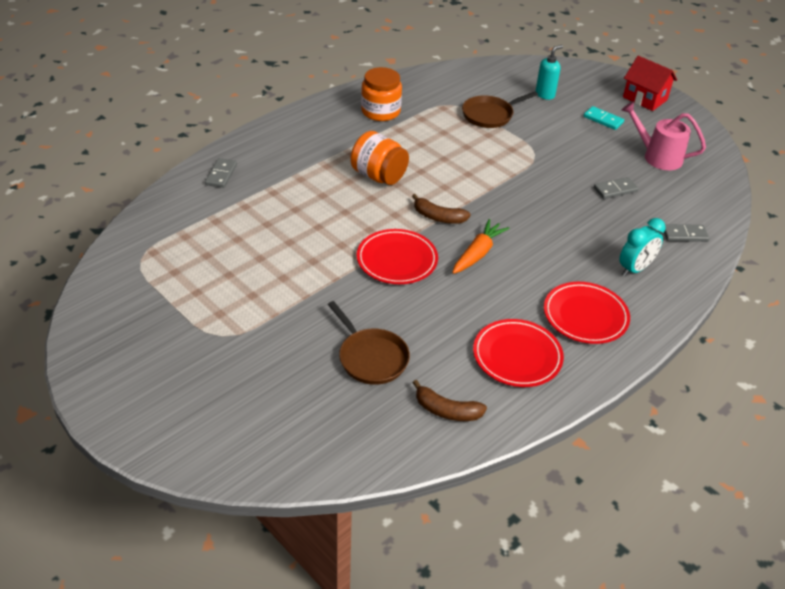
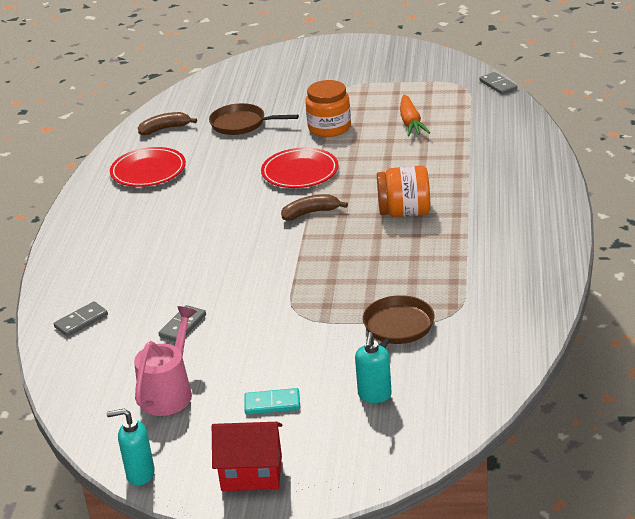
camera: 145 degrees right, 10 degrees down
(221, 175) = (517, 145): grey domino -> grey domino (498, 85)
(380, 111) = (501, 264): orange jar -> orange jar (329, 127)
(478, 253) = (246, 208): orange carrot -> orange carrot (410, 123)
(585, 316) = (121, 215): red plate -> none
(635, 269) = (107, 267): turquoise clock -> none
(657, 156) = (169, 392): pink watering can -> pink watering can turned 60 degrees counterclockwise
(705, 128) = (140, 474): none -> turquoise soap dispenser

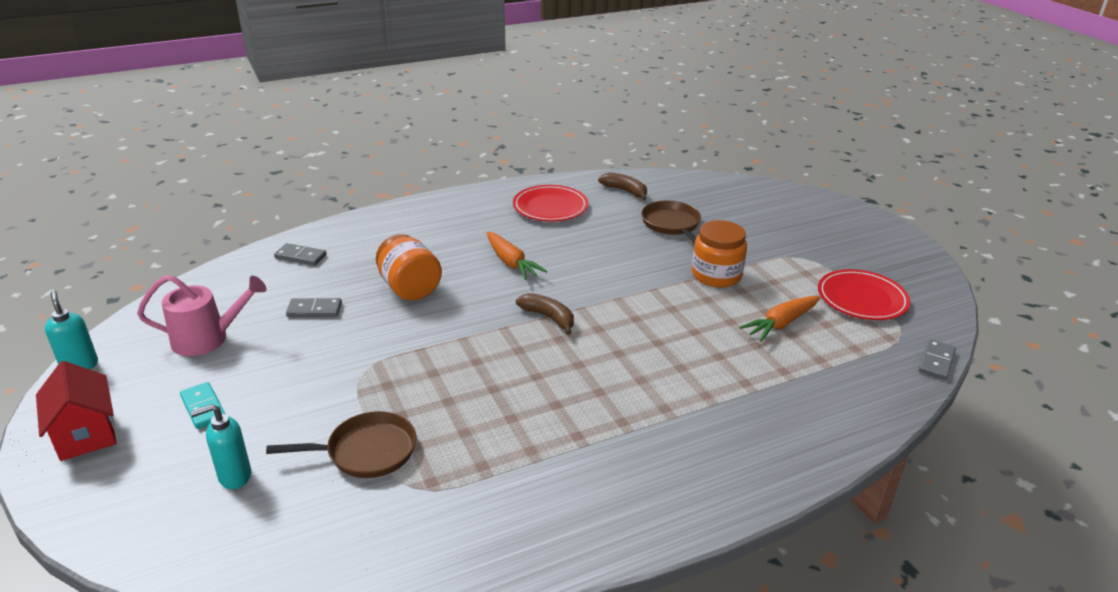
camera: 55 degrees right, 0 degrees up
(216, 211) = (511, 263): none -> orange carrot
(300, 172) = (617, 286): red plate -> red plate (862, 299)
(404, 212) = (597, 380): orange jar -> orange jar (409, 288)

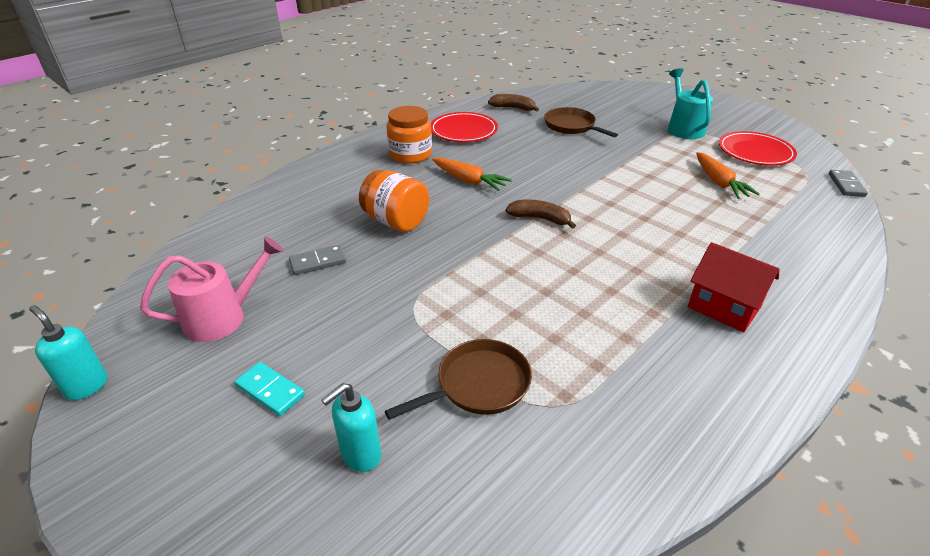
camera: 20 degrees left, 5 degrees up
(86, 434) = (145, 462): red house -> red house (723, 307)
(300, 257) = (266, 216): grey domino -> none
(716, 275) = (639, 157): orange jar -> orange jar (410, 154)
(780, 324) = (719, 183): orange carrot -> orange carrot turned 45 degrees counterclockwise
(802, 252) = (683, 128): none -> turquoise watering can

